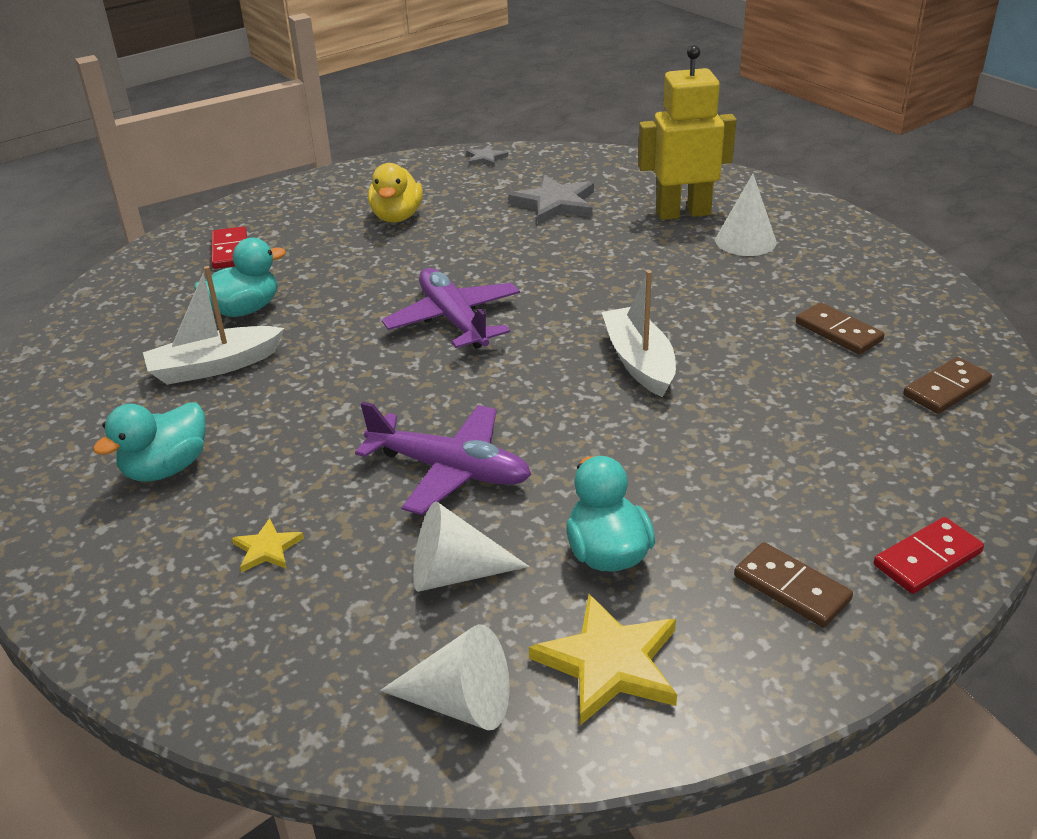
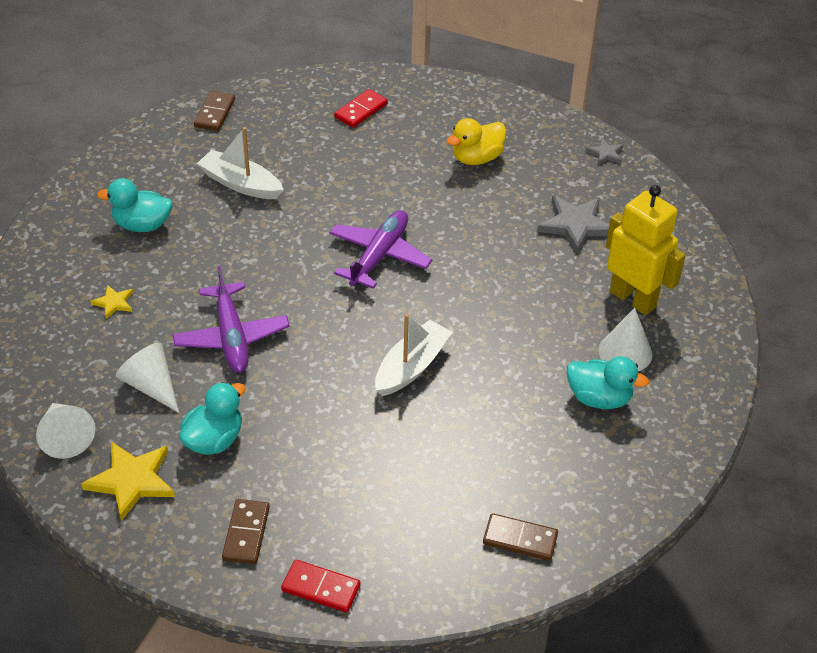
camera: 50 degrees right, 10 degrees up
(244, 310) = (305, 159): turquoise duck -> turquoise duck (599, 398)
(838, 332) = (543, 454): brown domino -> brown domino (215, 113)

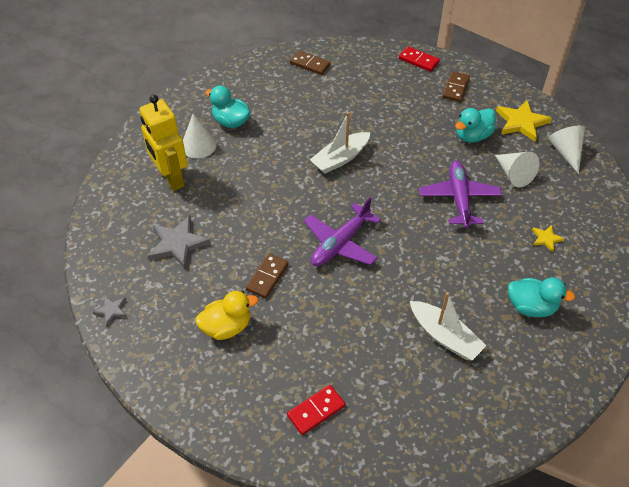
camera: 165 degrees left, 5 degrees up
(215, 113) = (466, 436): brown domino -> brown domino (267, 277)

